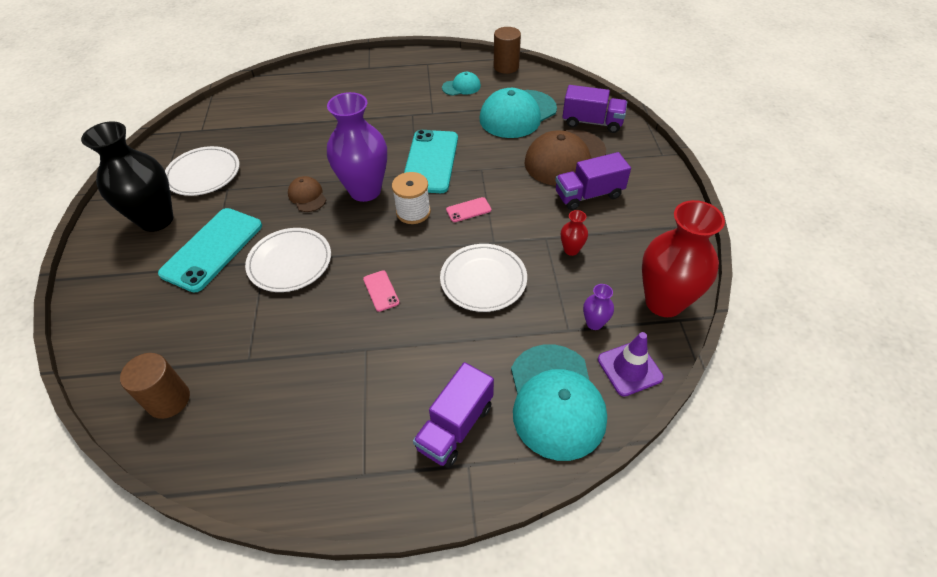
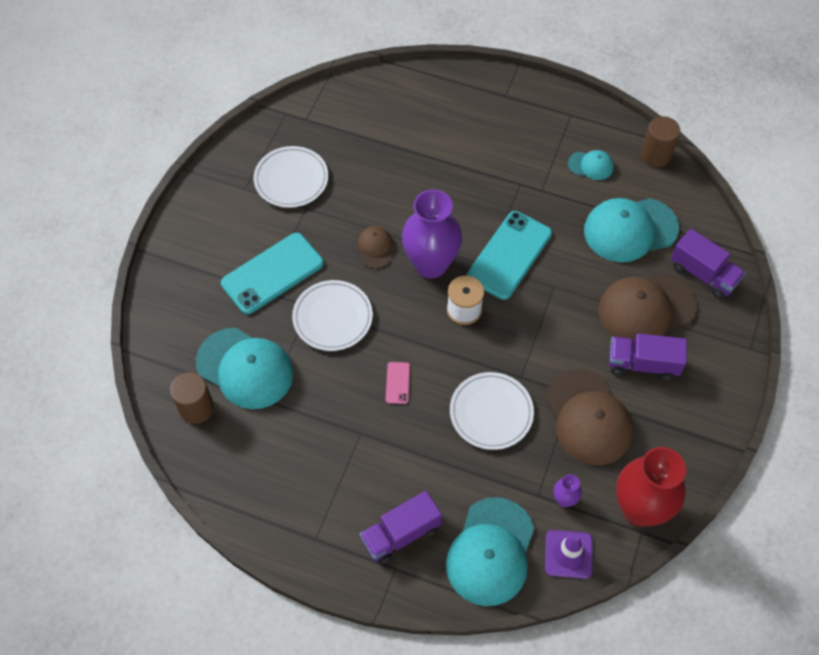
camera: 25 degrees right, 10 degrees up
(156, 220) = (235, 218): black vase -> none
(213, 340) = (245, 368): none -> turquoise cap
(468, 210) = (516, 330): pink phone -> none
(571, 250) = (588, 417): red vase -> brown cap

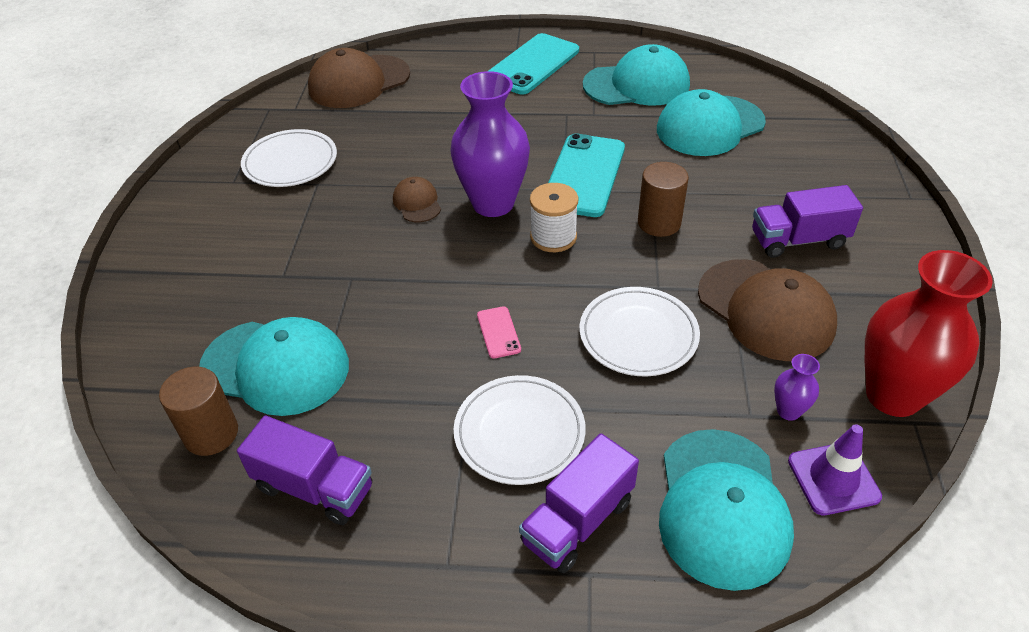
camera: 15 degrees left, 15 degrees down
(272, 273) = (289, 255): turquoise phone -> turquoise phone (532, 64)
(332, 317) = (384, 282): white plate -> white plate (519, 432)
(591, 165) = (637, 85): turquoise cap -> turquoise cap, size x2.02
(646, 308) = (769, 188): brown cap -> brown cap (359, 82)
(655, 155) = (700, 64): brown cylinder -> brown cylinder (659, 223)
(703, 274) = (813, 146): purple truck -> purple truck (314, 488)

